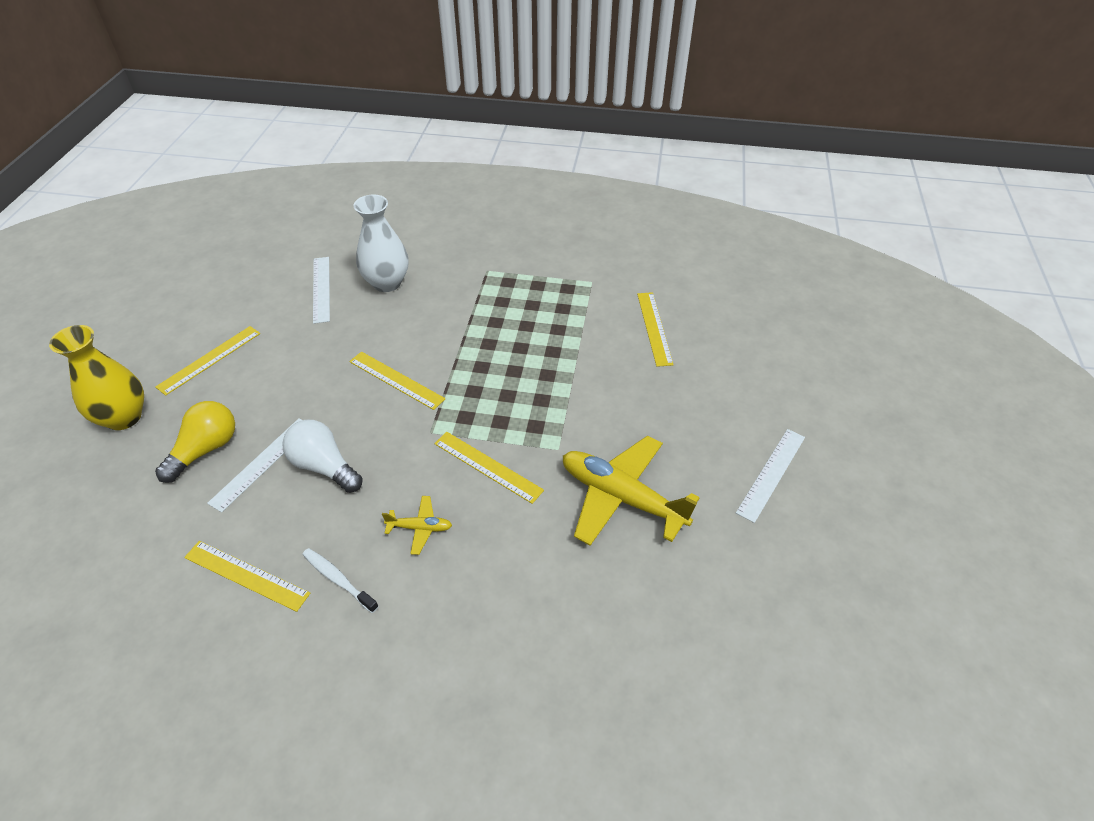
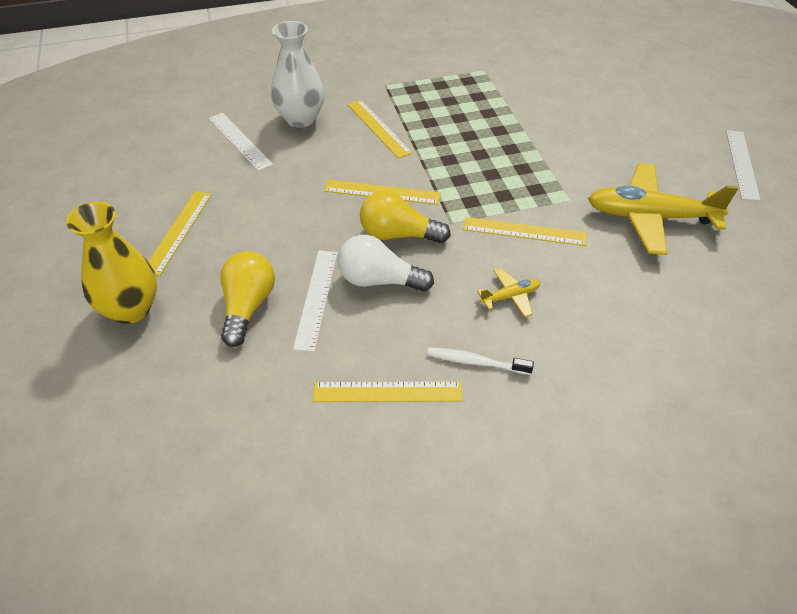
camera: 25 degrees left, 0 degrees up
(375, 427) = (398, 235): none -> yellow light bulb
(654, 328) = (565, 90): yellow ruler -> yellow ruler (378, 128)

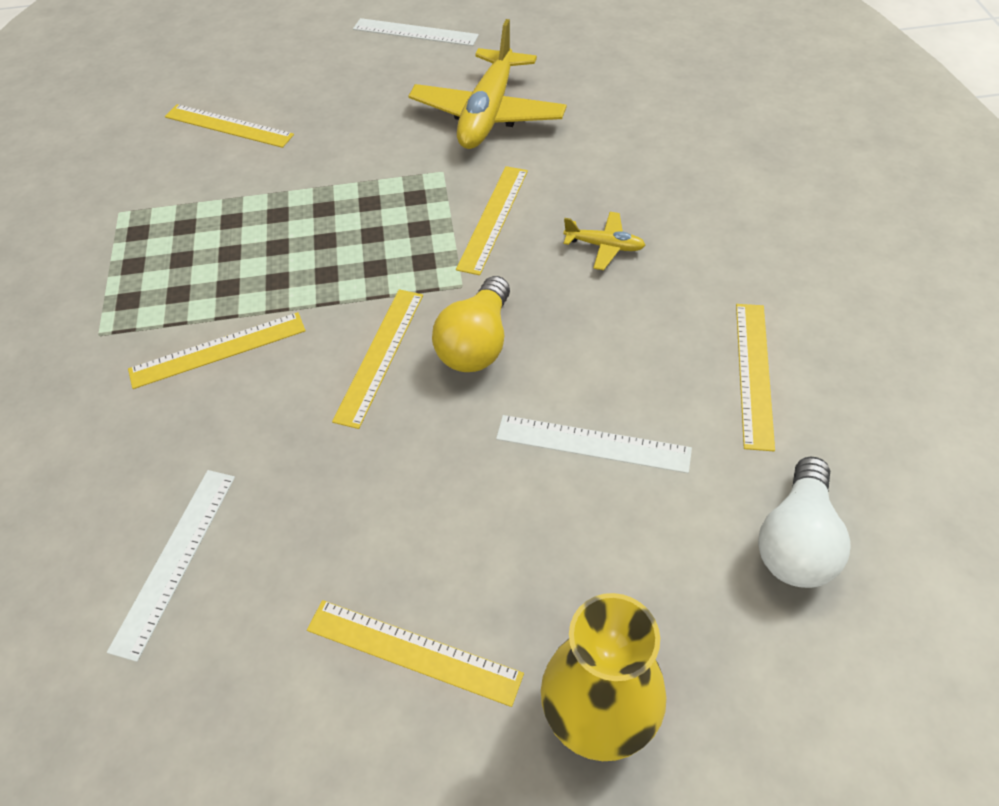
camera: 80 degrees left, 5 degrees up
(239, 141) = (175, 559): white ruler -> white ruler turned 45 degrees counterclockwise
(248, 307) = (604, 532): yellow light bulb -> none
(300, 119) = (145, 459): white vase -> none
(379, 280) = (564, 370): white light bulb -> white light bulb (797, 541)
(475, 362) = (706, 288): white toothbrush -> none
(510, 297) = (604, 246): yellow plane -> yellow plane turned 120 degrees clockwise
(581, 94) = (228, 126): none -> yellow ruler

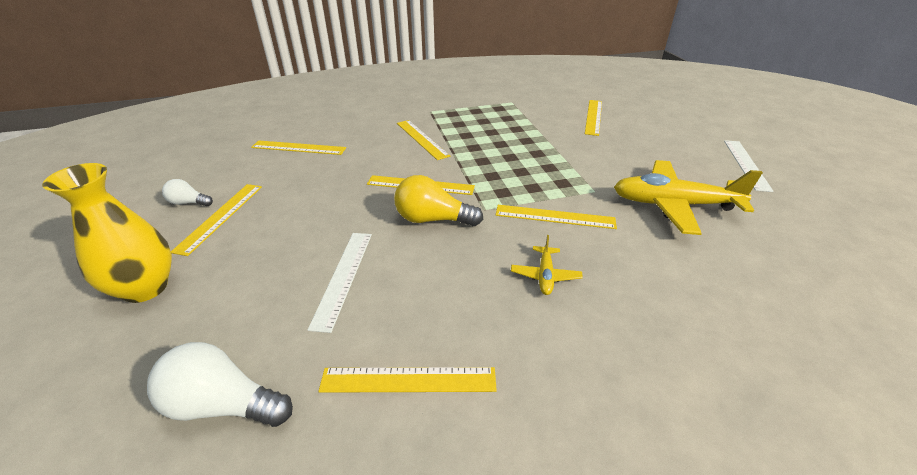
camera: 80 degrees right, 15 degrees down
(175, 559) = (298, 148): white ruler -> yellow ruler
(349, 730) = (188, 203): none -> white light bulb

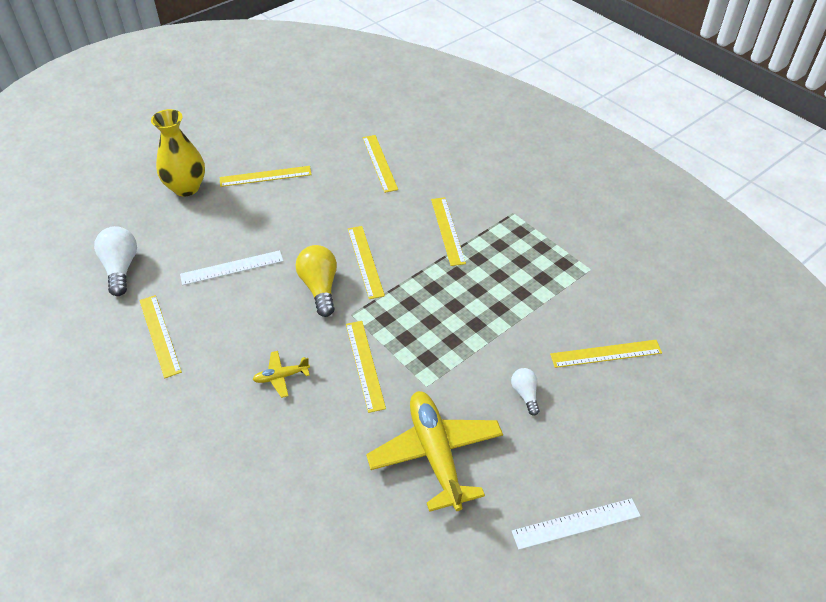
camera: 65 degrees right, 10 degrees up
(188, 203) = (273, 152): white light bulb -> white light bulb (525, 394)
(422, 139) = (447, 230): yellow ruler -> yellow ruler turned 45 degrees counterclockwise

